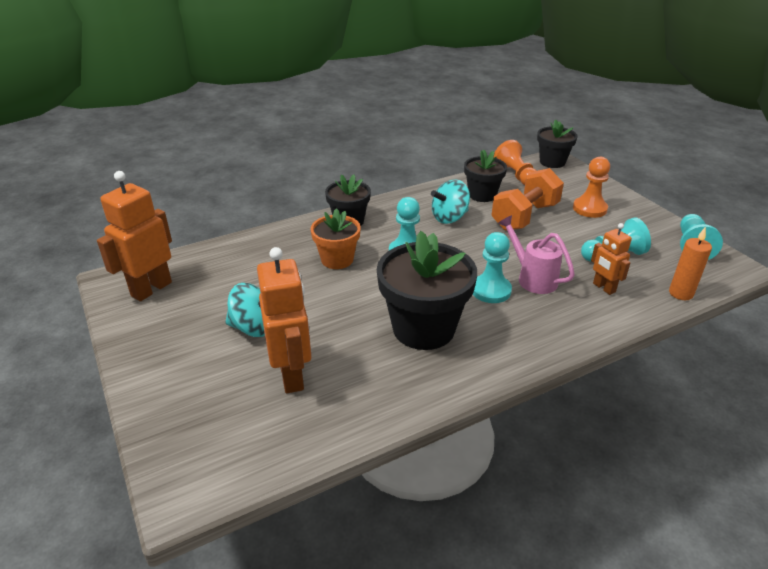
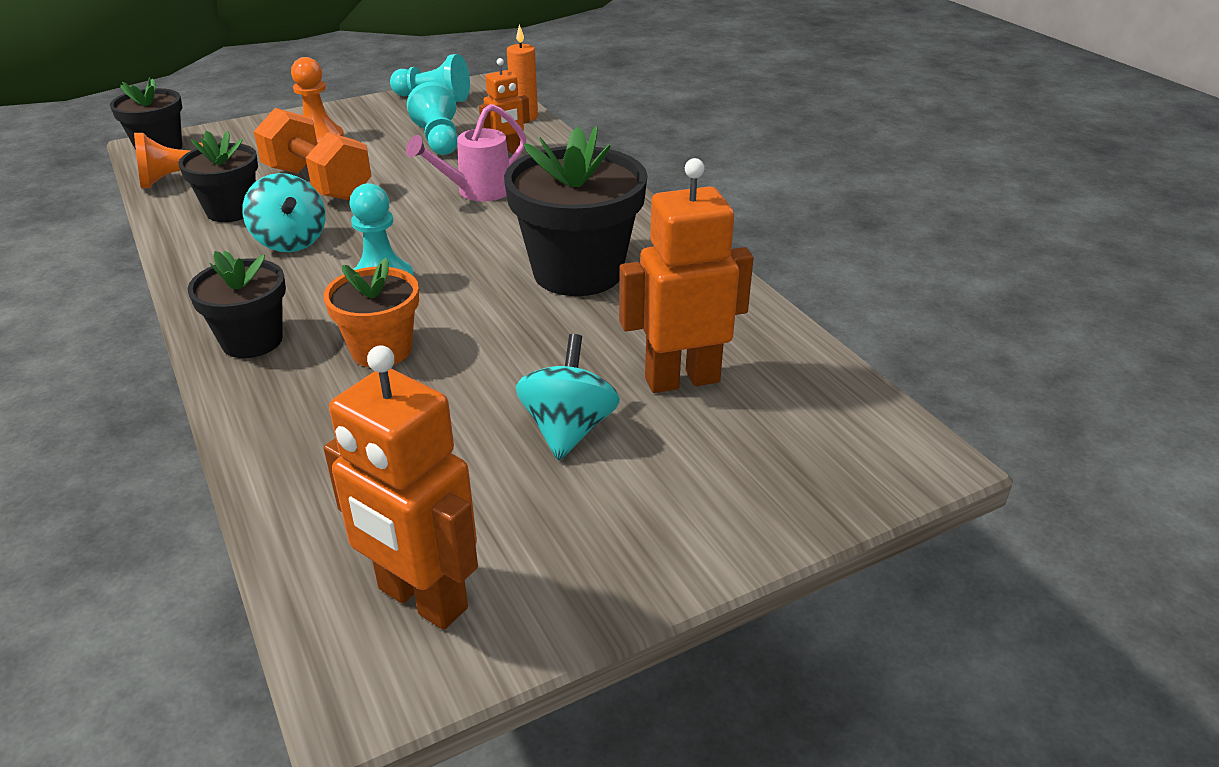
camera: 90 degrees left, 0 degrees up
(491, 290) = (499, 221): turquoise pawn -> none

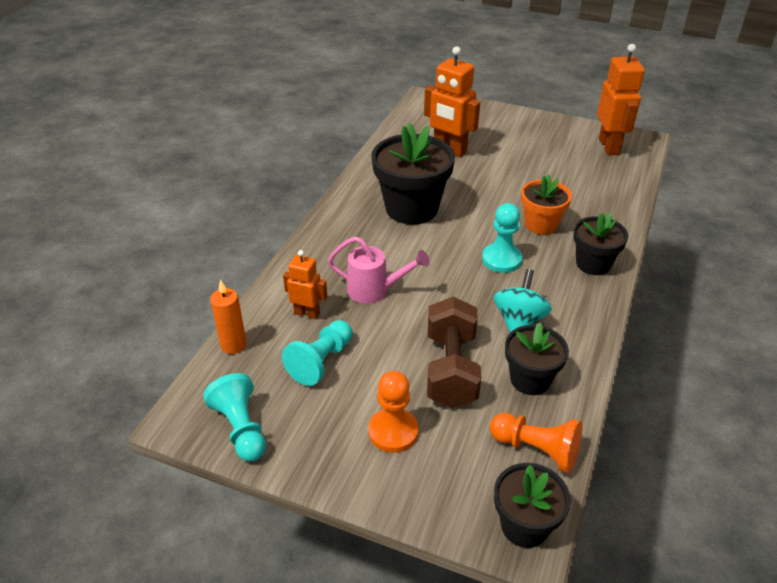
camera: 130 degrees left, 5 degrees up
(318, 183) = (451, 369): orange dumbbell -> brown dumbbell
(568, 429) = (511, 158): turquoise spinning top -> none

